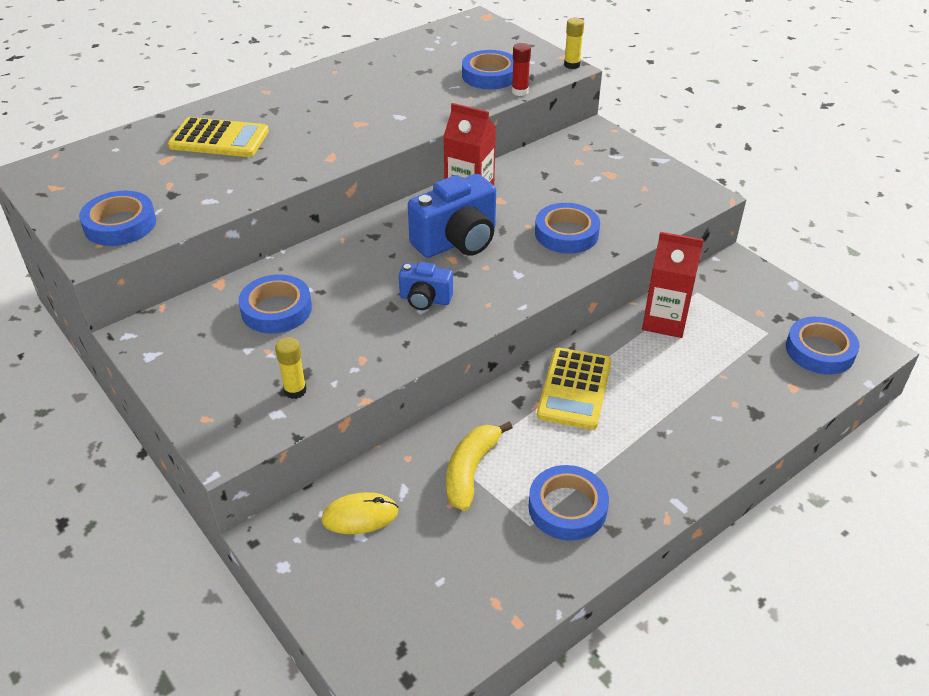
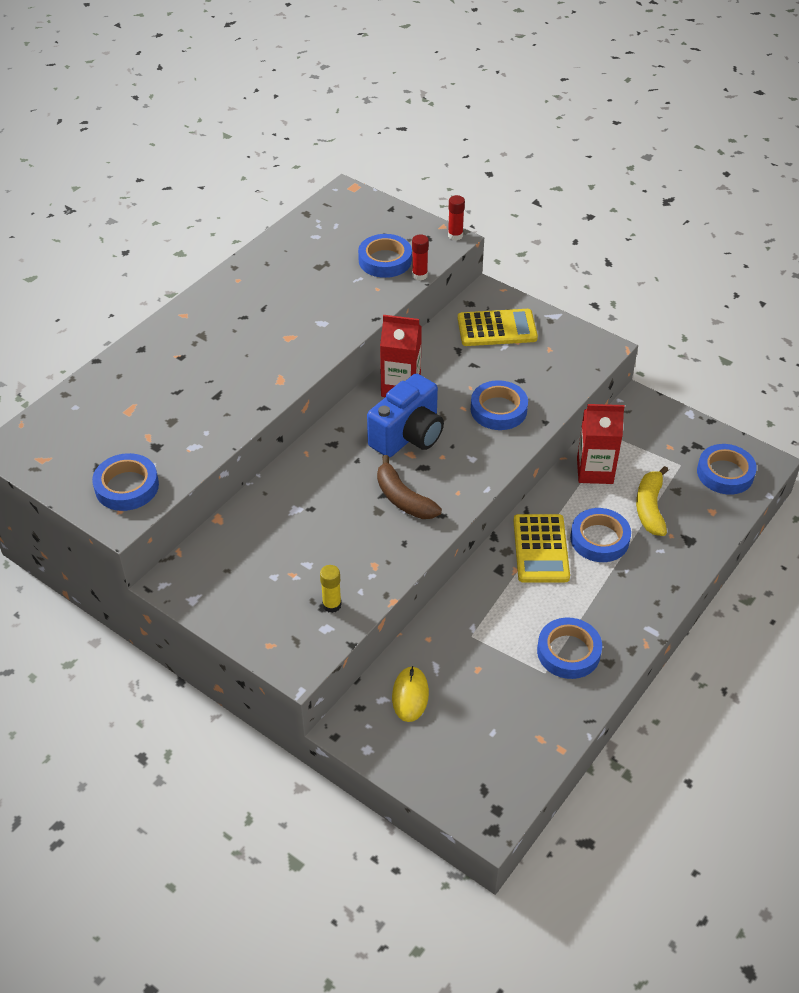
camera: 15 degrees left, 5 degrees up
(219, 139) = (167, 378): yellow calculator -> yellow calculator (497, 328)
(276, 309) = (281, 534): blue tape -> blue tape (599, 539)
(360, 516) = (410, 695): yellow mouse -> yellow mouse turned 60 degrees counterclockwise
(425, 299) = (403, 499): blue camera -> brown banana
(470, 471) = (483, 638): yellow banana -> yellow banana (650, 508)
(572, 65) = (455, 235): yellow glue stick -> red glue stick

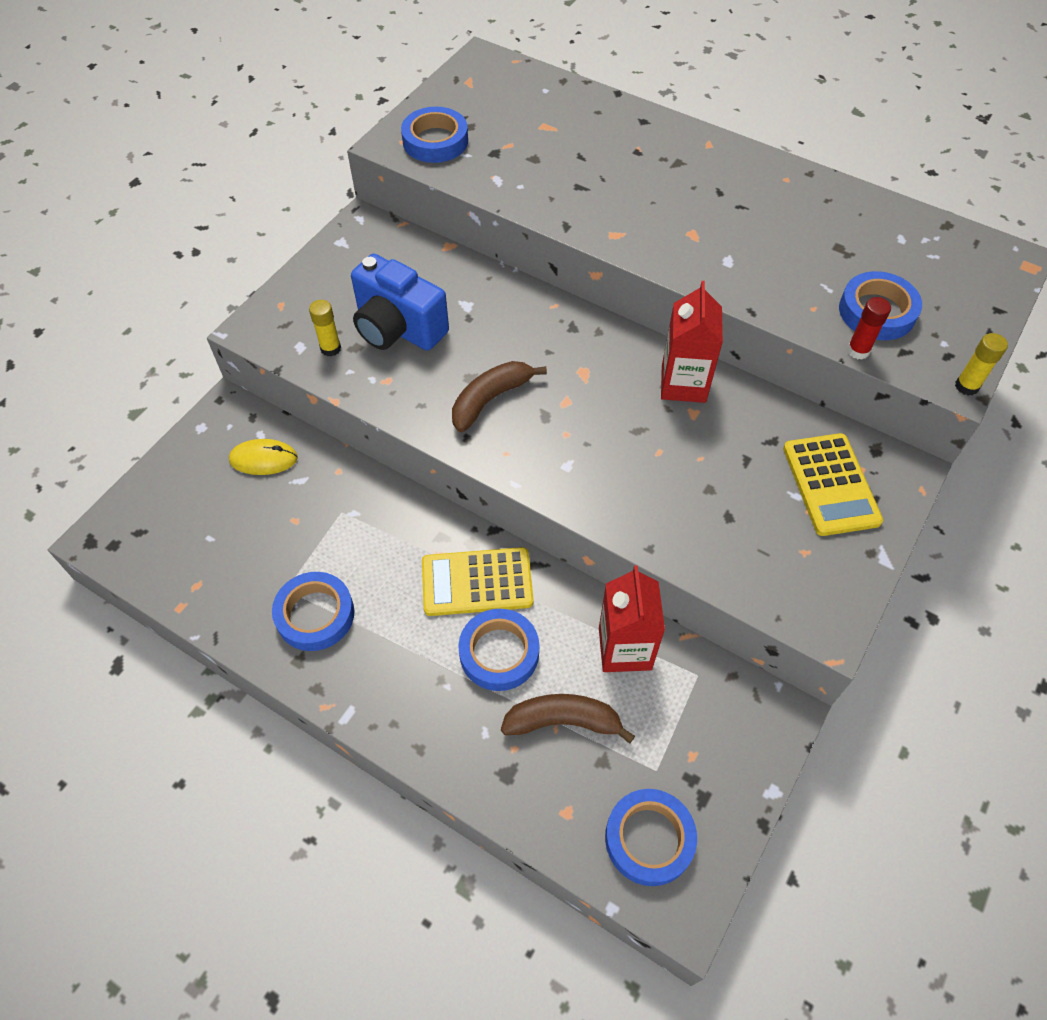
camera: 85 degrees right, 10 degrees up
(408, 436) = (597, 397): blue camera -> blue camera (398, 328)
(455, 235) = (966, 386): red glue stick -> yellow glue stick
(498, 410) = (663, 492): blue tape -> none
(650, 508) = (563, 721): yellow banana -> brown banana

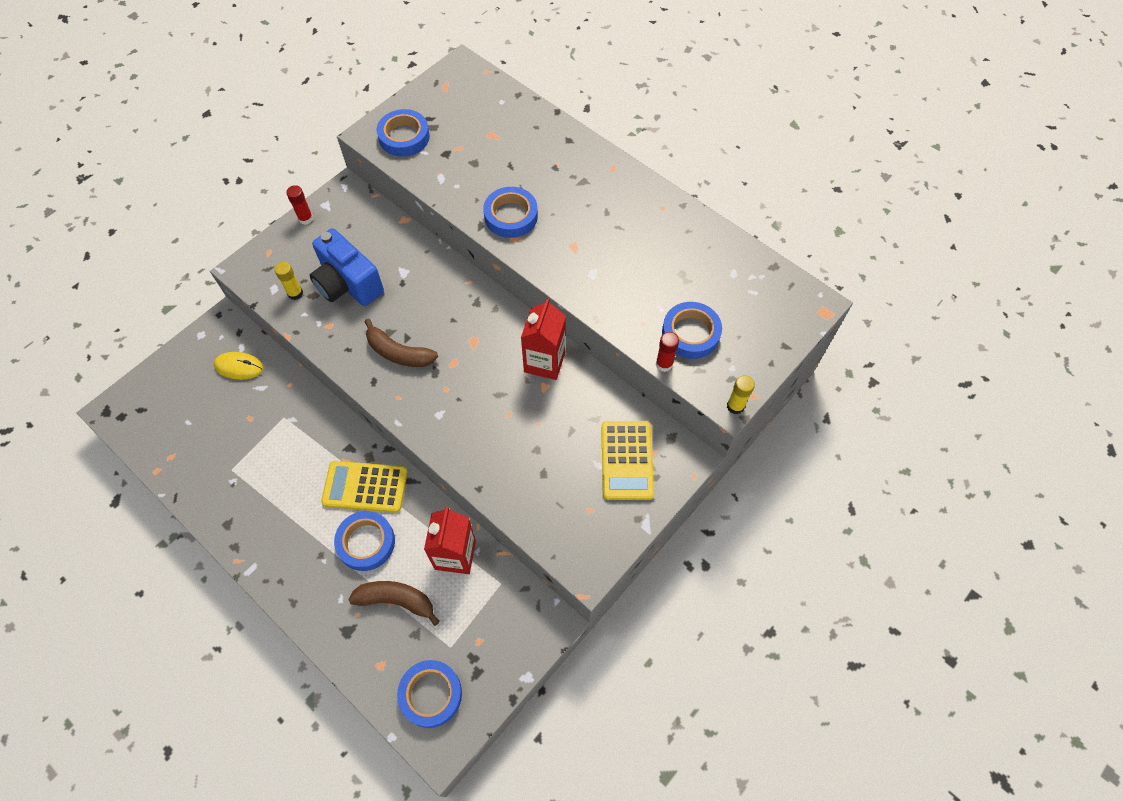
camera: 10 degrees right, 5 degrees up
(315, 614) = (246, 492): blue tape -> blue tape (511, 216)
(319, 261) = (305, 219): none -> red glue stick
(490, 399) = (399, 353): brown banana -> brown banana turned 120 degrees counterclockwise

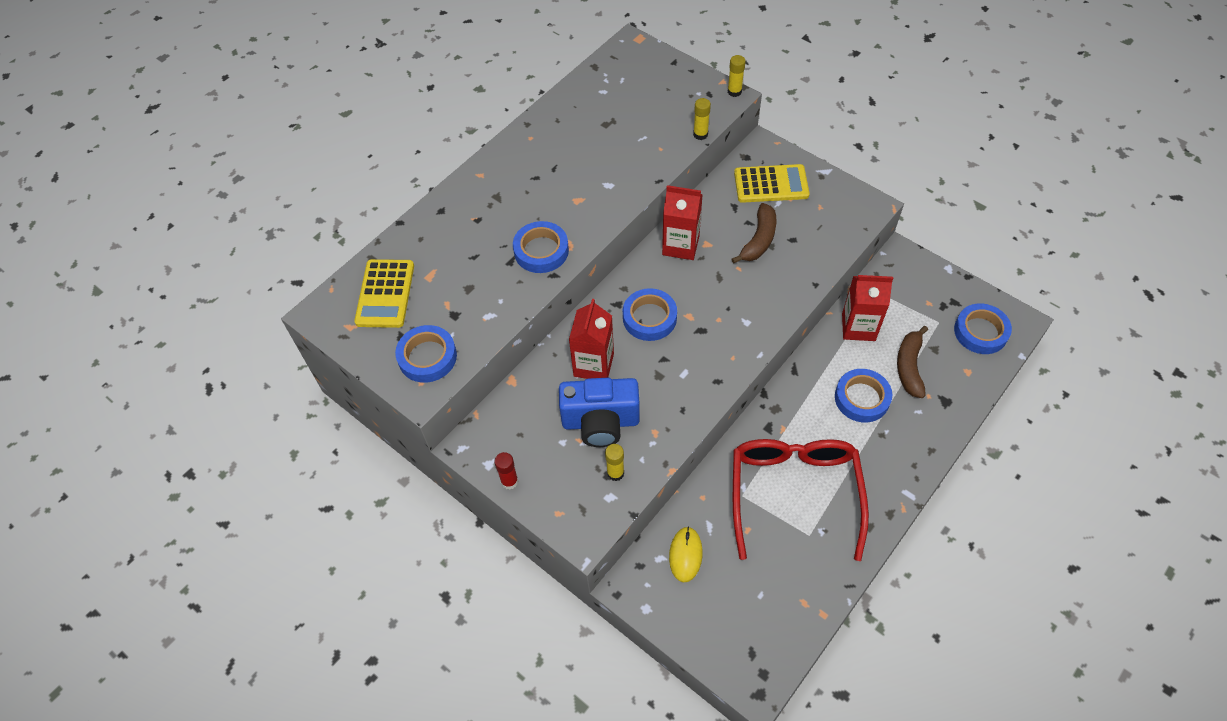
camera: 90 degrees left, 5 degrees down
(275, 462) = (794, 493): none -> red glasses
(348, 284) = (600, 422): blue camera -> blue camera turned 45 degrees clockwise
(365, 487) = (807, 407): yellow calculator -> yellow calculator (385, 294)
(399, 353) = (682, 363): brown banana -> brown banana (759, 240)
(409, 281) = (593, 365): none -> red carton
(664, 364) = (700, 134): red glue stick -> yellow glue stick
(690, 333) = (668, 118): blue tape -> blue tape (649, 318)

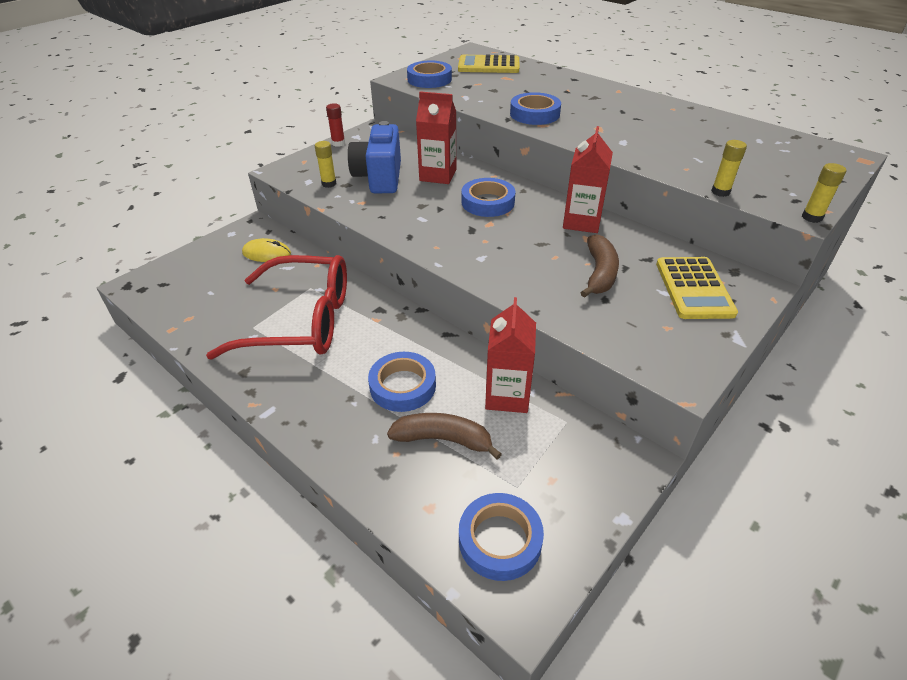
camera: 90 degrees right, 15 degrees down
(759, 240) = (599, 273): brown banana -> brown banana turned 105 degrees counterclockwise

